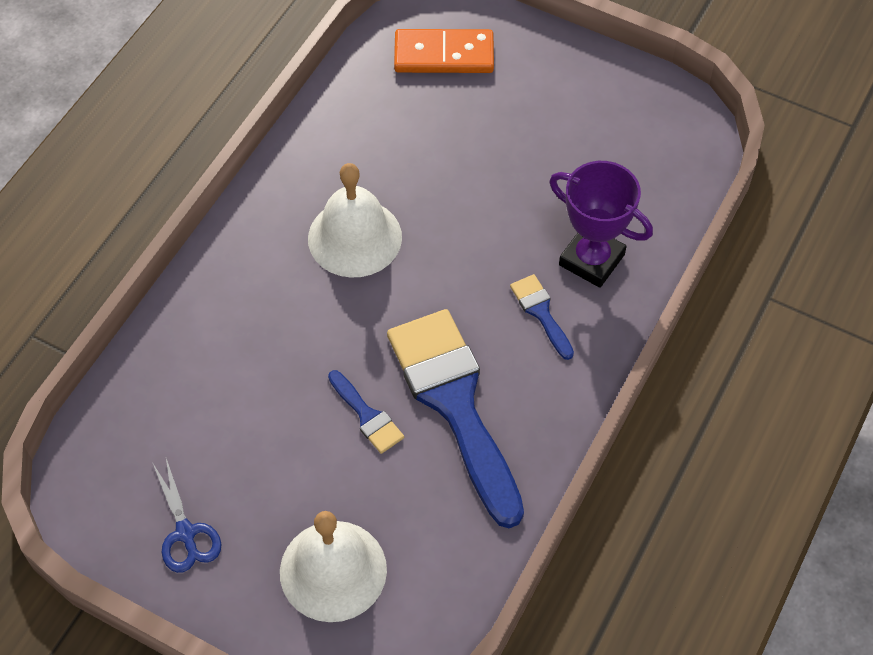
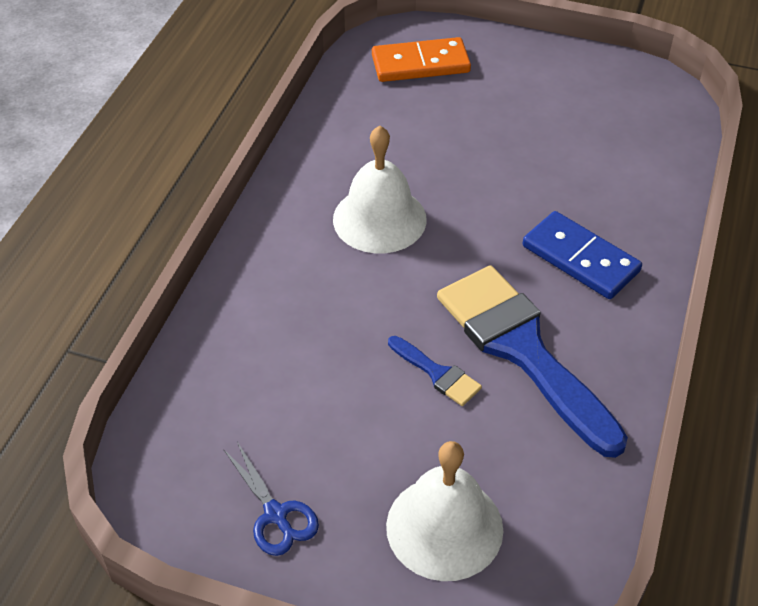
camera: 10 degrees left, 10 degrees down
(541, 312) = (580, 259): blue brush -> blue domino
(591, 260) = (613, 208): purple trophy -> none

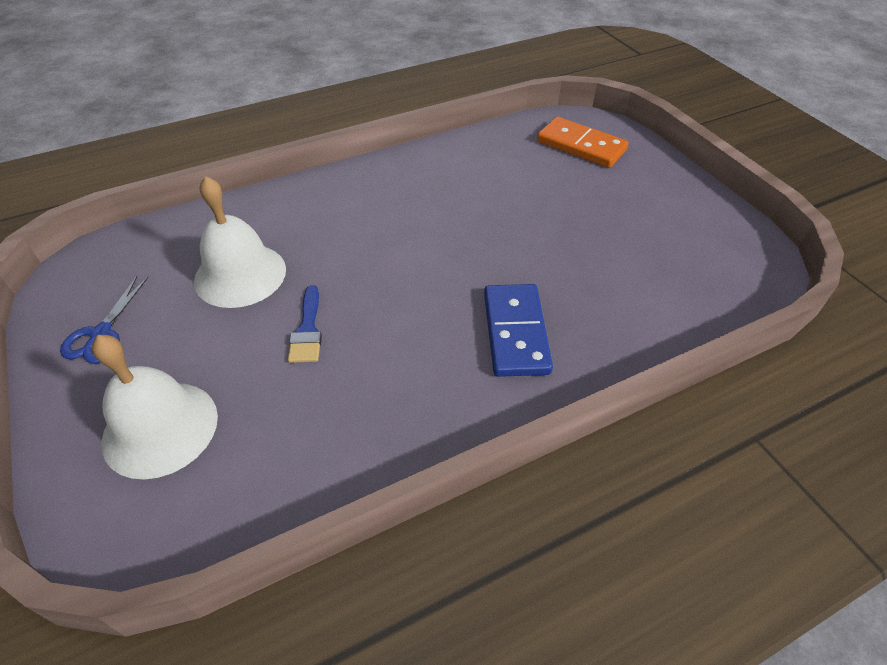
camera: 45 degrees right, 0 degrees up
(379, 219) = (417, 215): white bell -> white bell (240, 274)
(522, 350) = (382, 359): blue brush -> none

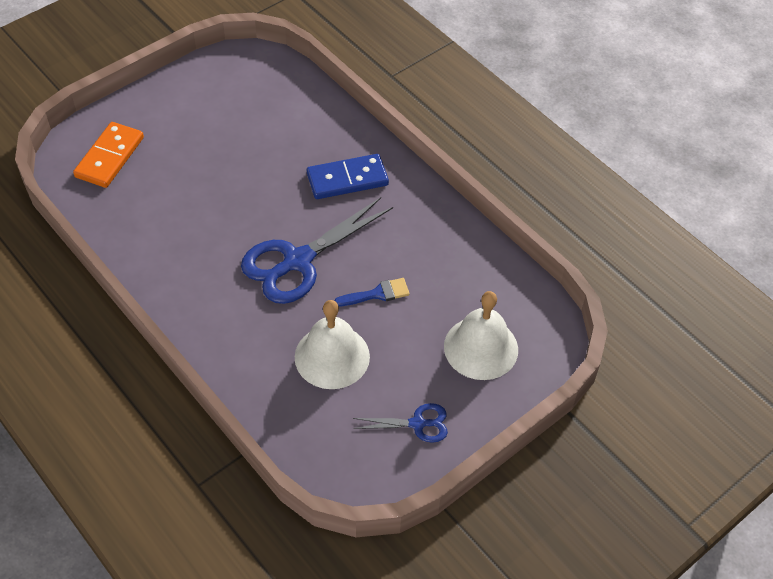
camera: 105 degrees left, 5 degrees up
(390, 265) = (297, 261): none -> blue scissors

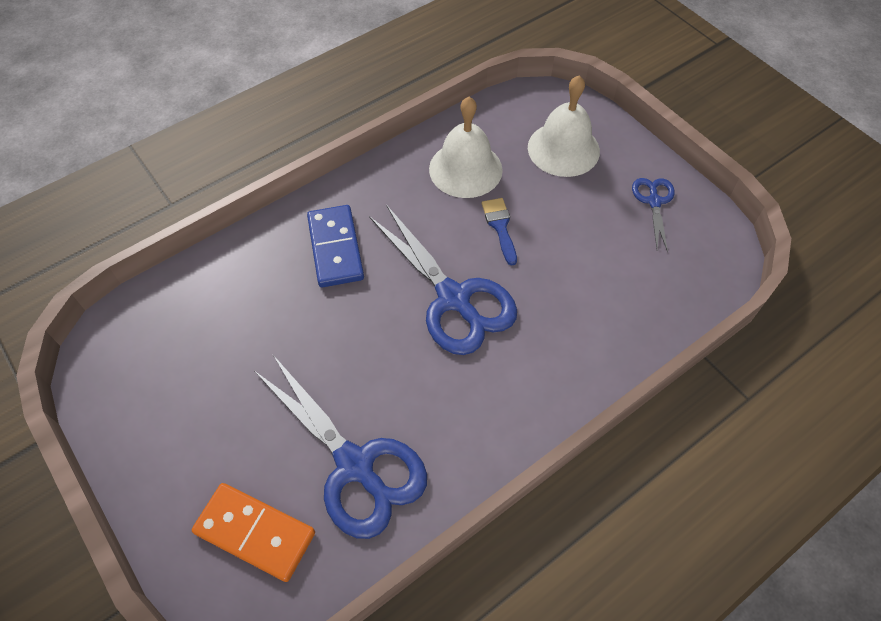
camera: 85 degrees left, 5 degrees up
(153, 206) = (355, 465): none -> blue scissors
(332, 356) = (582, 269): white bell -> white bell (465, 169)

